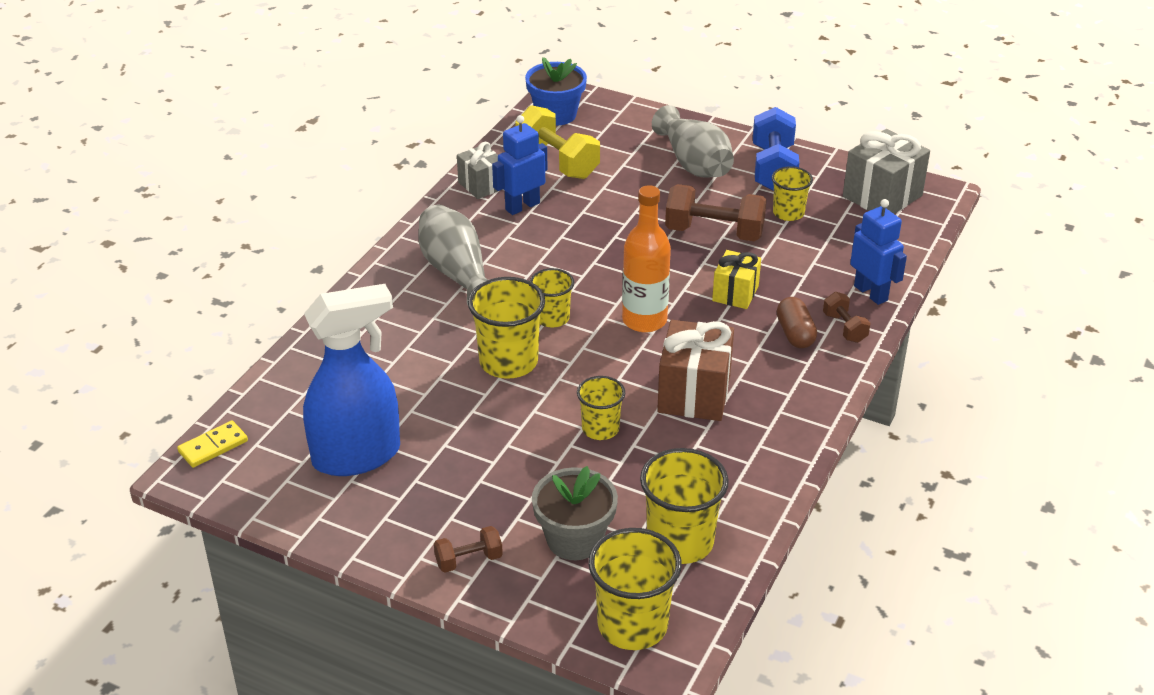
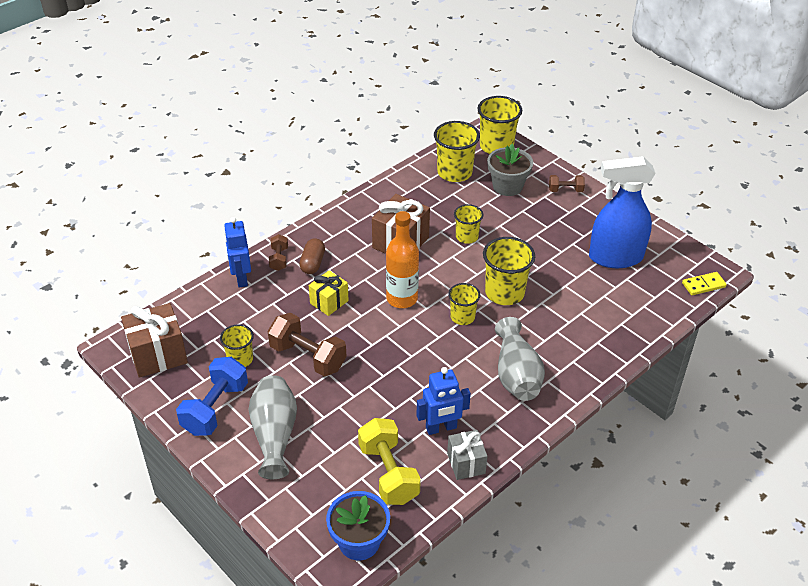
camera: 160 degrees left, 5 degrees up
(882, 196) = (158, 355): grey gift -> brown gift

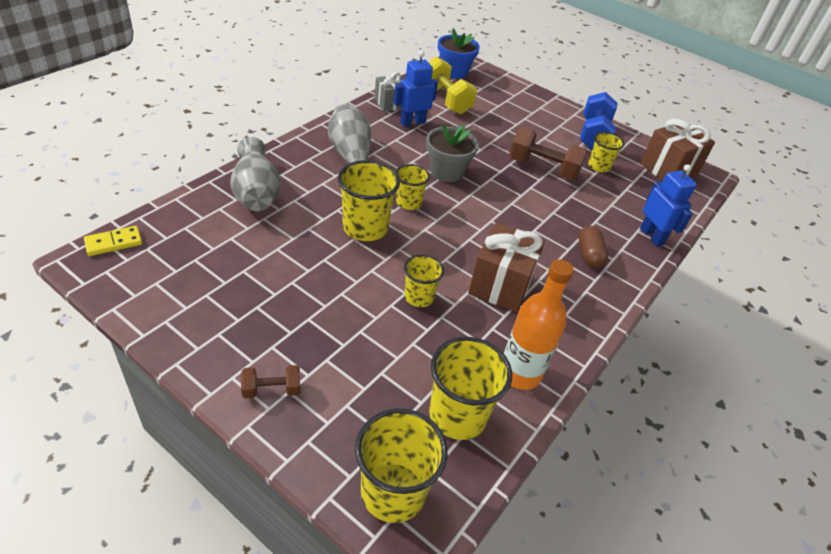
camera: 165 degrees right, 0 degrees up
(274, 434) = (539, 120): grey vase -> grey vase (256, 192)
(279, 259) = (628, 258): brown dumbbell -> none
(329, 302) = (549, 214): yellow gift -> none
(402, 298) = (476, 219): orange bottle -> orange bottle (520, 373)
(507, 186) = (368, 391): grey flower pot -> grey flower pot (446, 171)
(615, 257) = (220, 275): blue spray bottle -> none

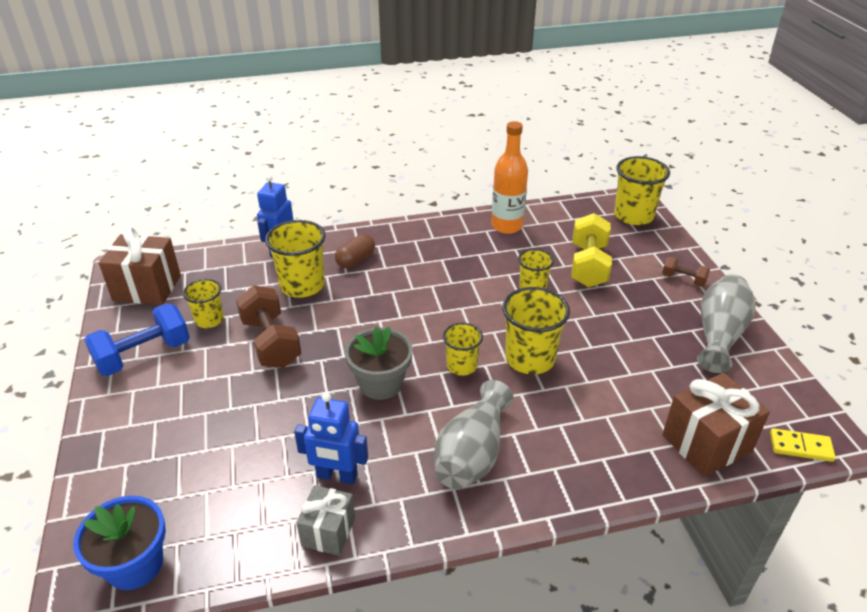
camera: 135 degrees left, 5 degrees down
(256, 192) = (623, 448): grey vase -> grey vase (719, 334)
(445, 100) = (236, 500): yellow dumbbell -> yellow dumbbell (588, 266)
(457, 415) = (568, 226): yellow cup -> yellow cup (302, 285)
(500, 285) = (458, 270): brown gift -> brown gift (706, 443)

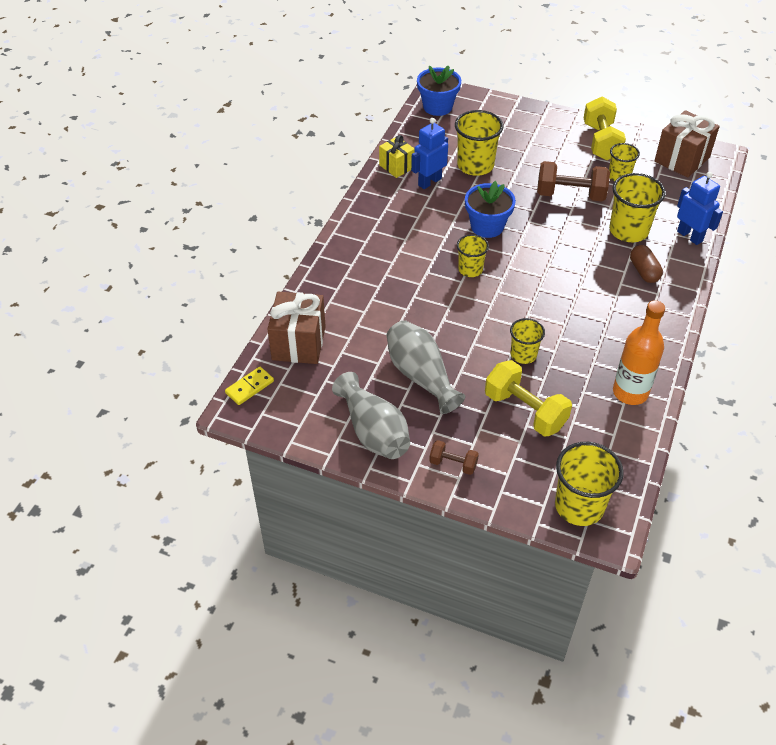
camera: 125 degrees right, 10 degrees up
(144, 355) = (601, 142): blue dumbbell -> yellow dumbbell
(328, 531) = (396, 166): grey gift -> yellow gift
(380, 383) = (487, 226): grey flower pot -> blue flower pot
(472, 454) = (394, 237): grey vase -> grey vase (421, 376)
(530, 359) = (447, 306): yellow cup -> yellow cup (475, 165)
(683, 280) = (453, 464): brown dumbbell -> brown dumbbell turned 45 degrees clockwise

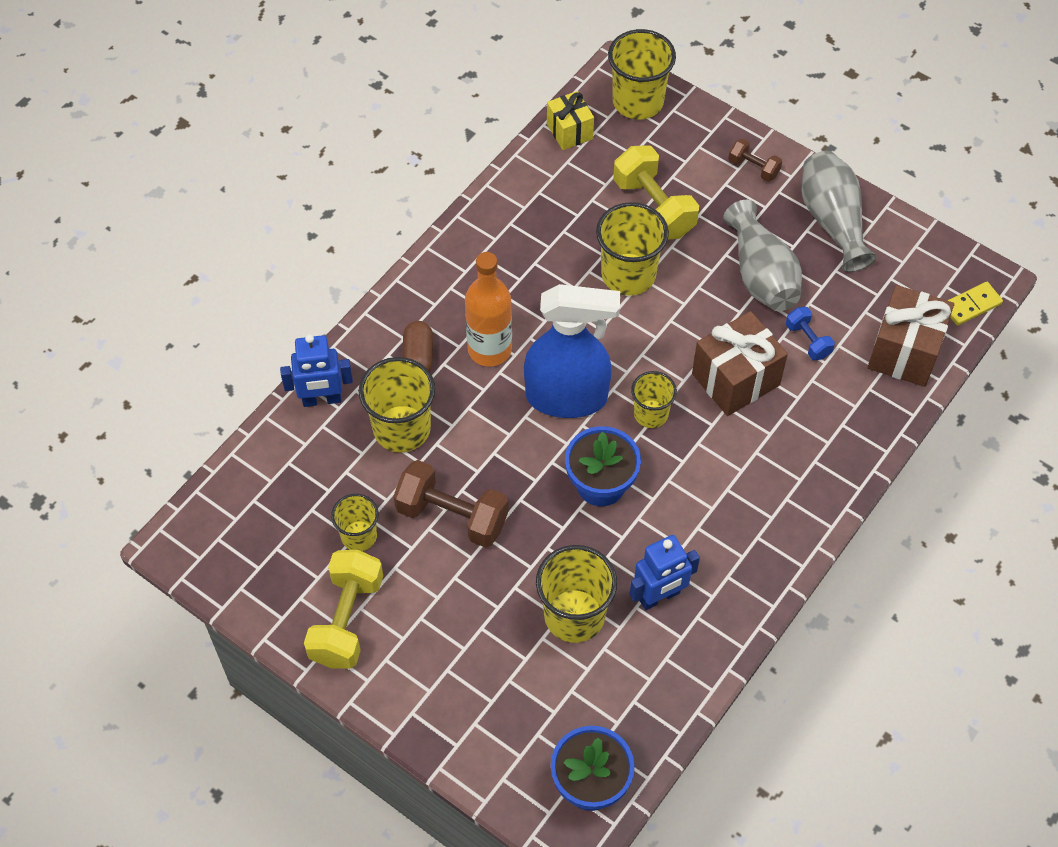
camera: 165 degrees left, 10 degrees up
(373, 336) = (807, 340): none -> blue dumbbell
(396, 166) = (703, 645): yellow gift -> yellow gift (569, 131)
(523, 354) = (628, 274): yellow cup -> yellow cup, size x1.65
(531, 268) = (567, 397): none -> blue spray bottle
(630, 392) = (525, 202): orange bottle -> orange bottle (489, 349)
(682, 159) = (241, 548): brown gift -> brown gift (735, 379)
(690, 236) = (322, 399): blue robot -> blue robot turned 75 degrees counterclockwise

